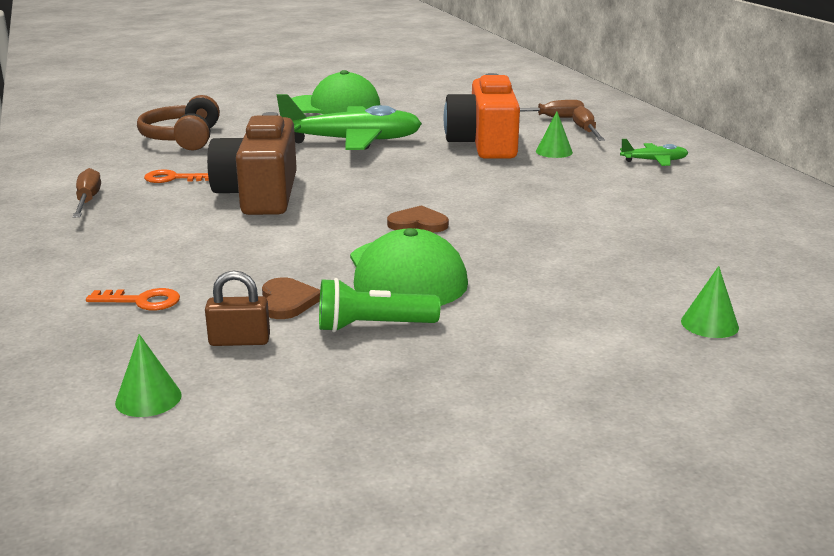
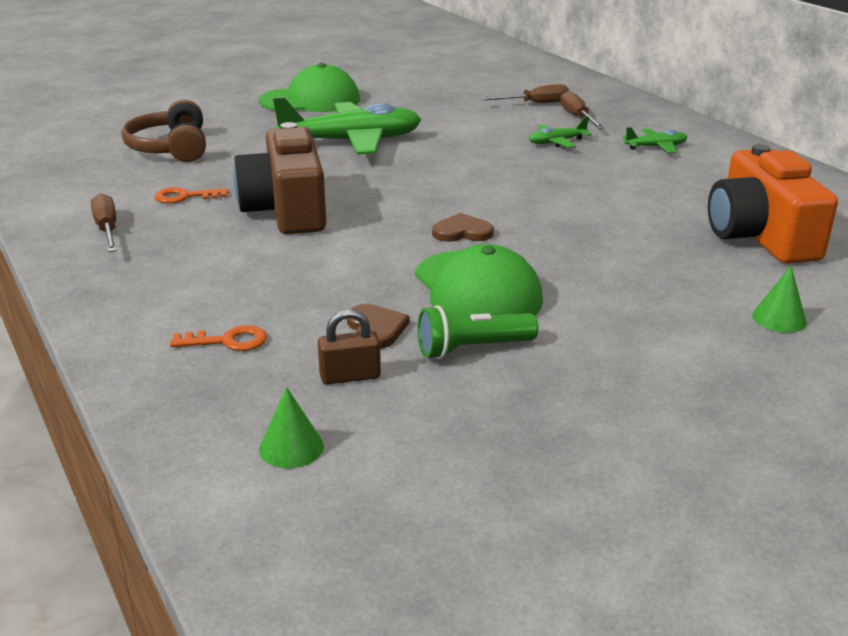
camera: 10 degrees left, 5 degrees up
(484, 143) = (485, 137): orange camera -> orange camera (759, 236)
(554, 152) = (557, 142): green cone -> green plane

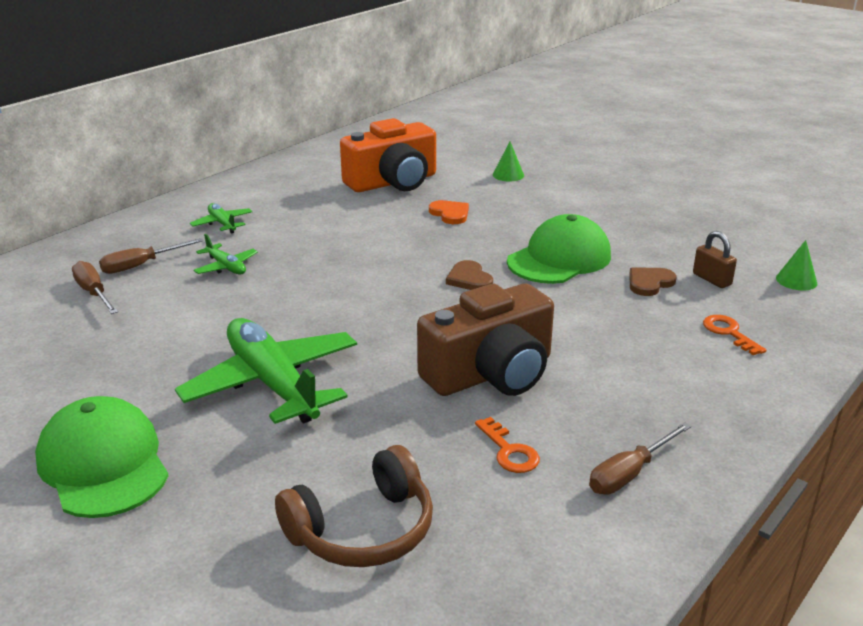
camera: 110 degrees left, 0 degrees up
(472, 349) = (636, 249): green flashlight -> none
(641, 252) = (450, 214): none -> orange heart

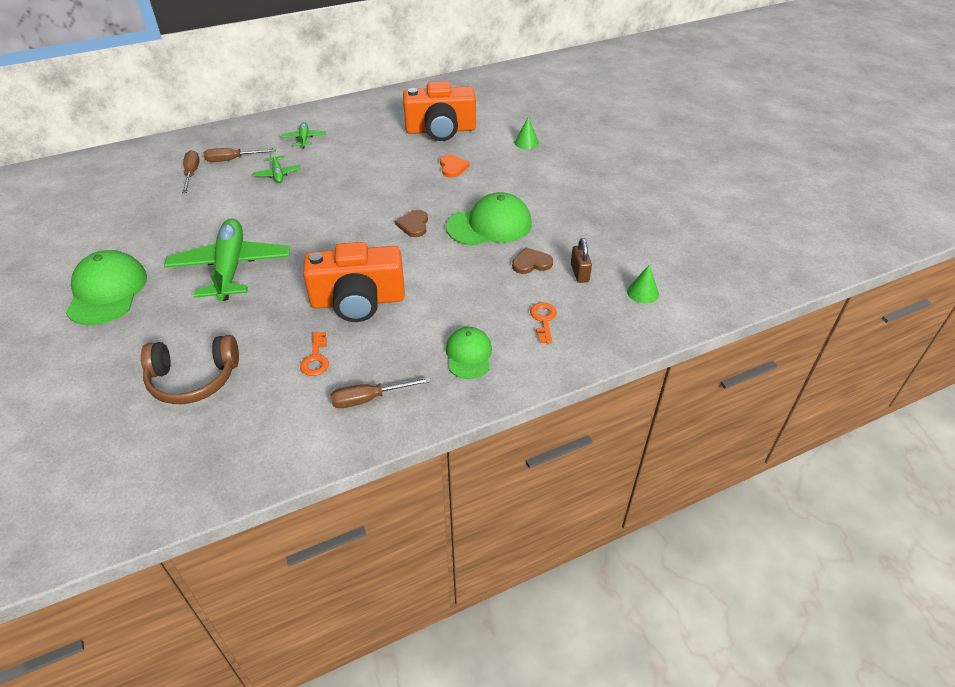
camera: 25 degrees right, 15 degrees up
(491, 373) = (358, 301): brown camera -> orange camera
(690, 390) = (469, 355): none -> green cap

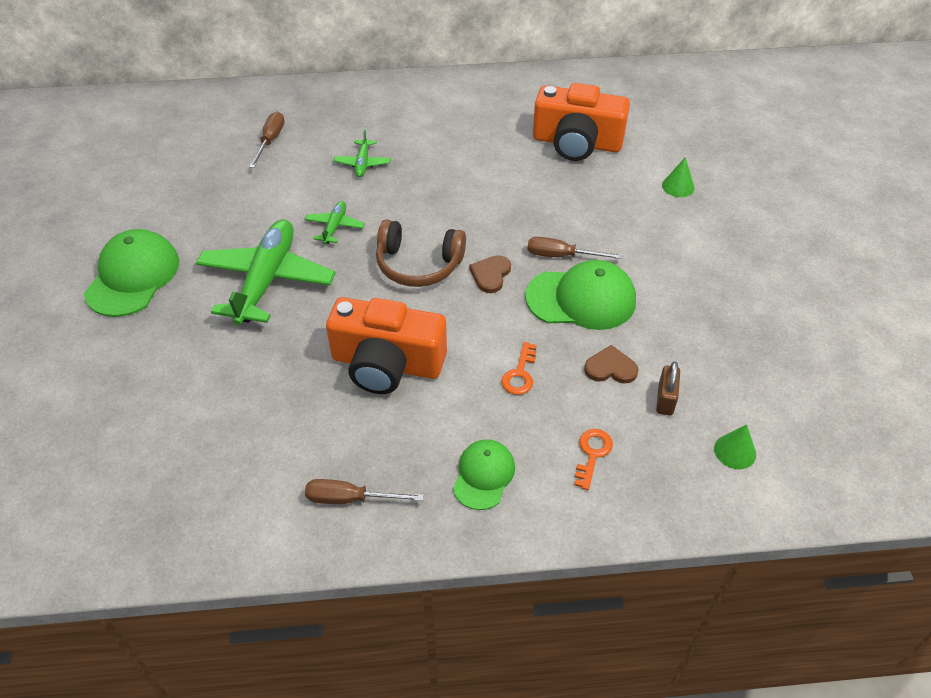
camera: 20 degrees right, 5 degrees up
(193, 379) = (179, 415): brown headphones -> brown headphones (418, 264)
(232, 160) = (320, 131): brown screwdriver -> brown screwdriver (561, 256)
(304, 139) = (410, 120): green plane -> green plane (335, 227)
(316, 358) = (313, 427): orange key -> orange key (520, 374)
(453, 167) = (570, 202): orange heart -> none

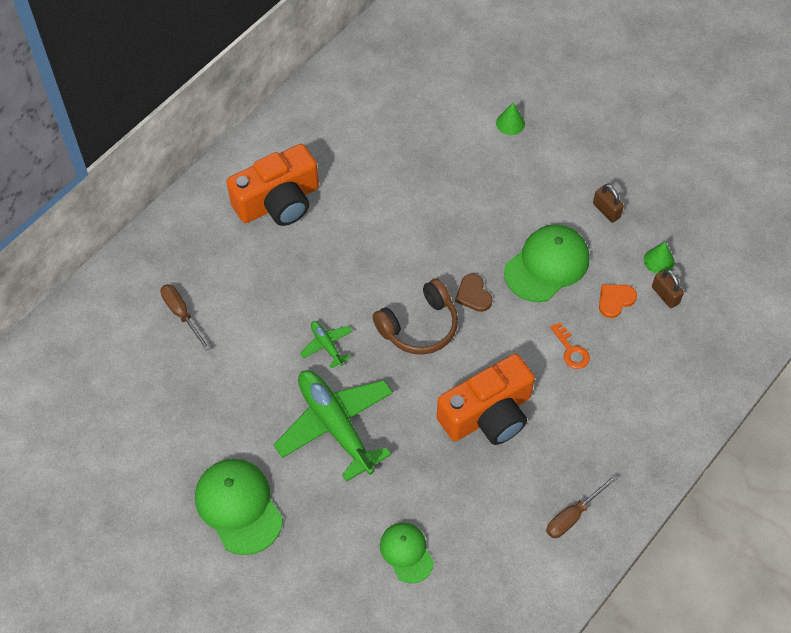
camera: 45 degrees left, 10 degrees up
(363, 163) = (278, 277): green plane -> none
(483, 475) = (625, 433): green cap -> green cap (406, 552)
(561, 256) = (500, 242): brown screwdriver -> none
(576, 143) = (405, 137): orange camera -> orange camera (278, 202)
(592, 454) = (665, 366): orange key -> none
(610, 368) = (615, 300): brown heart -> orange heart
(689, 298) = (606, 210): none -> brown padlock
(735, 451) = (731, 297): green cone -> green cone (659, 261)

